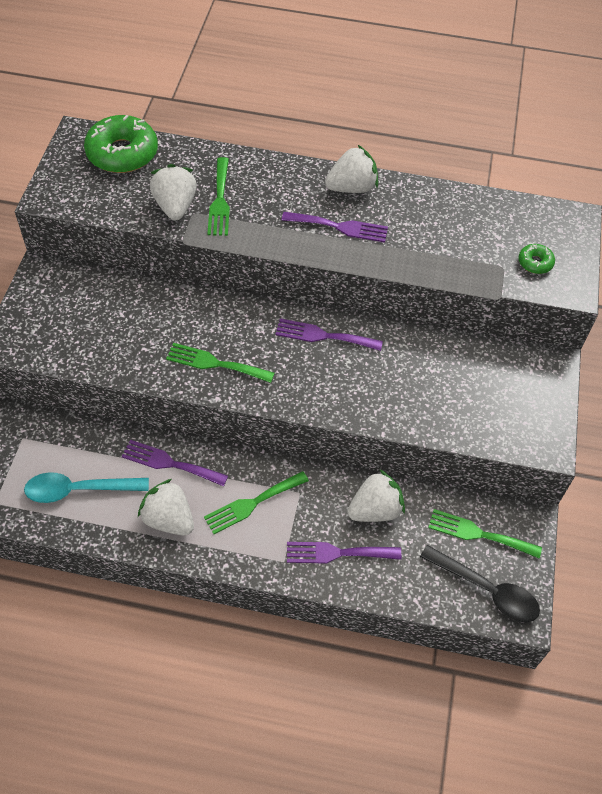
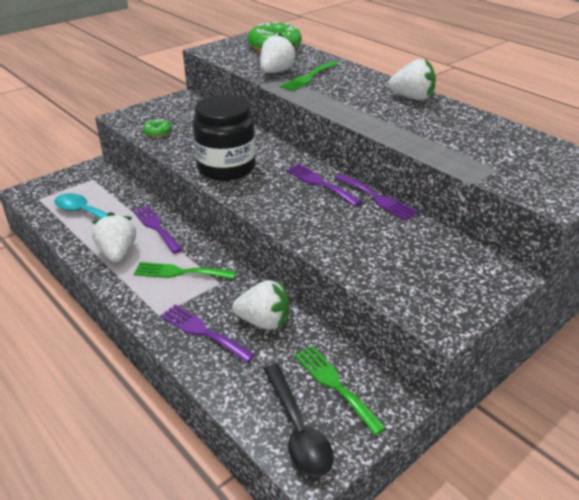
camera: 40 degrees right, 20 degrees down
(215, 363) = (226, 168): green fork -> black jar
(340, 227) = (378, 110): purple fork -> purple fork (377, 198)
(535, 263) = (532, 176): green donut -> green donut (157, 132)

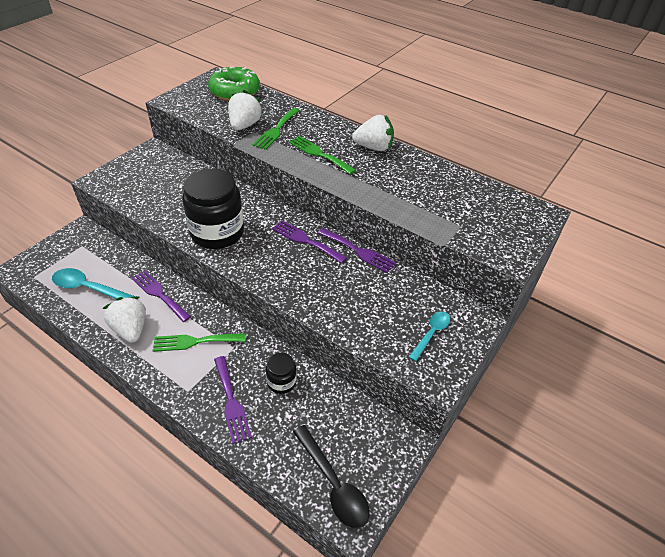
camera: 15 degrees left, 10 degrees up
(157, 132) = (139, 196): green donut -> none
(203, 331) = (231, 402): purple fork -> purple fork turned 135 degrees counterclockwise
(264, 321) = (281, 382): white strawberry -> black jar
(335, 385) = (354, 435): green fork -> green fork (319, 154)
(445, 281) = (431, 334): none -> turquoise spoon

